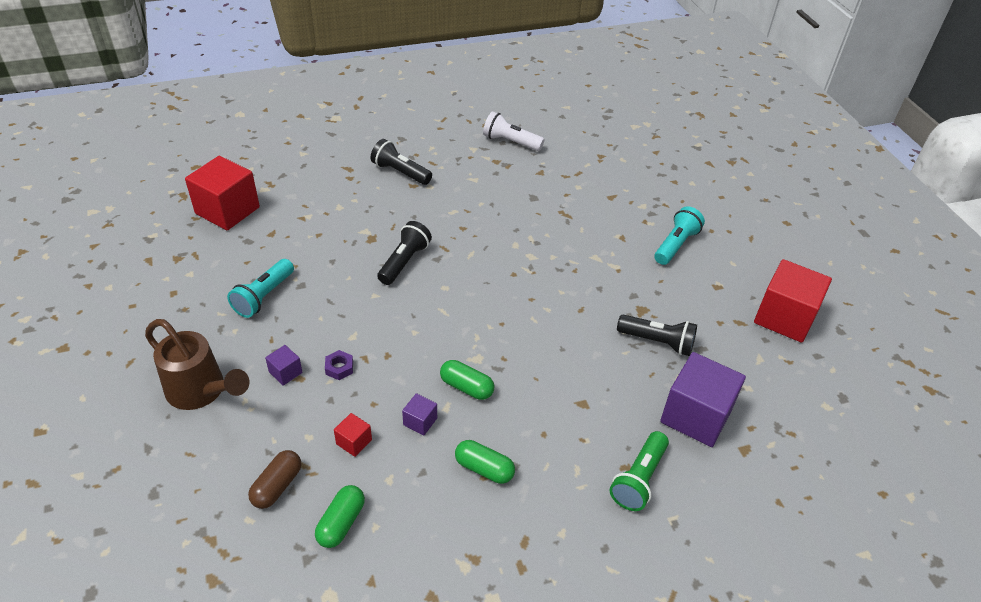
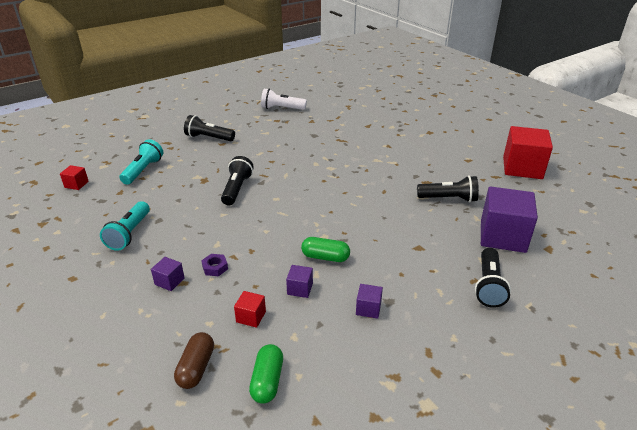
camera: 15 degrees left, 10 degrees down
(202, 392) = (98, 313): brown watering can -> none
(227, 210) = (76, 184): red cube -> red cube, size x0.44
(484, 469) = (368, 309): green capsule -> purple cube
(639, 479) = (488, 286): green flashlight -> black flashlight
(675, 245) = (426, 143): turquoise flashlight -> turquoise flashlight (143, 170)

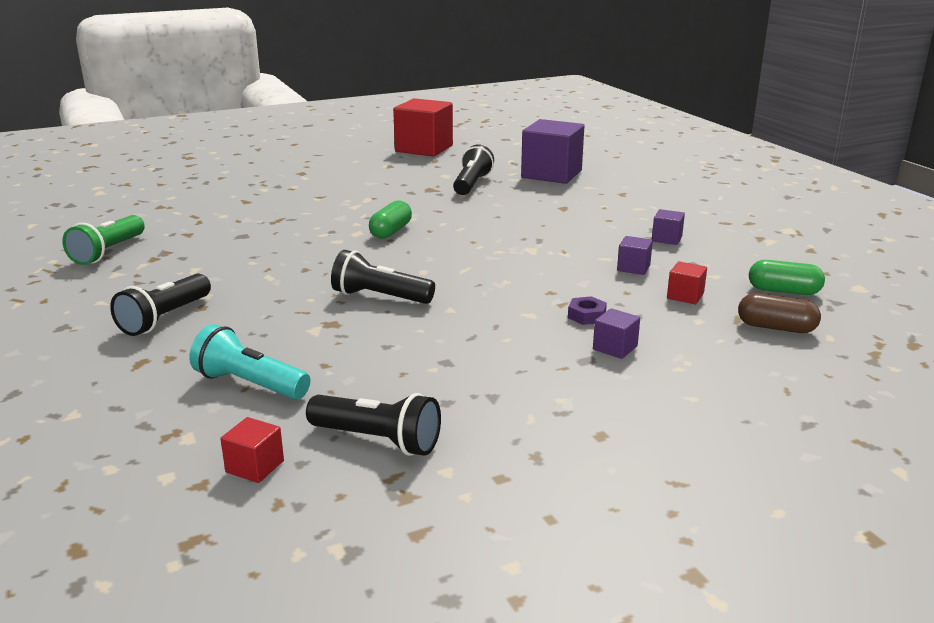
camera: 80 degrees left, 10 degrees down
(129, 233) = (480, 387): turquoise flashlight -> none
(282, 108) = (108, 252): white flashlight -> green flashlight
(325, 257) = (573, 251): green capsule -> green capsule (391, 231)
(488, 286) = (630, 190): black flashlight -> black flashlight (377, 440)

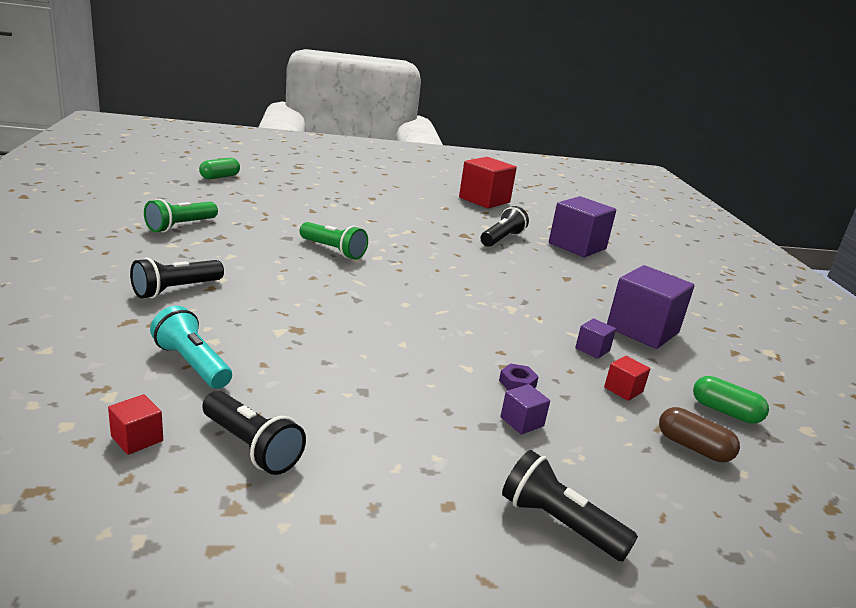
camera: 15 degrees right, 0 degrees up
(304, 237) = (333, 250): none -> green flashlight
(380, 297) = (353, 317): black flashlight -> black flashlight (559, 523)
(391, 231) = (405, 263): green capsule -> green capsule (220, 177)
(666, 239) = (642, 330): purple cube -> purple cube, size x2.27

